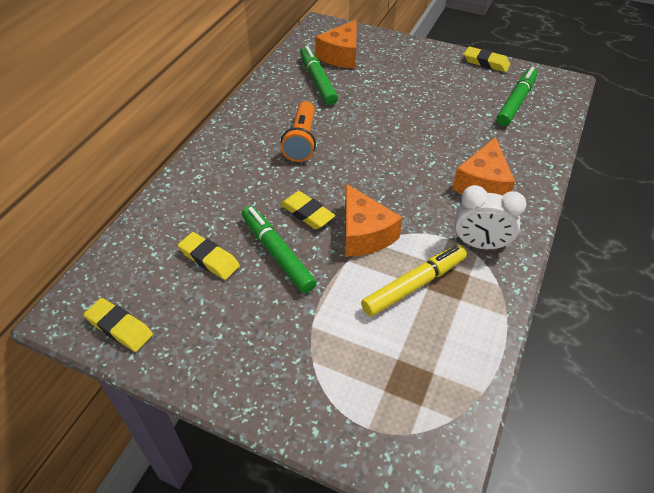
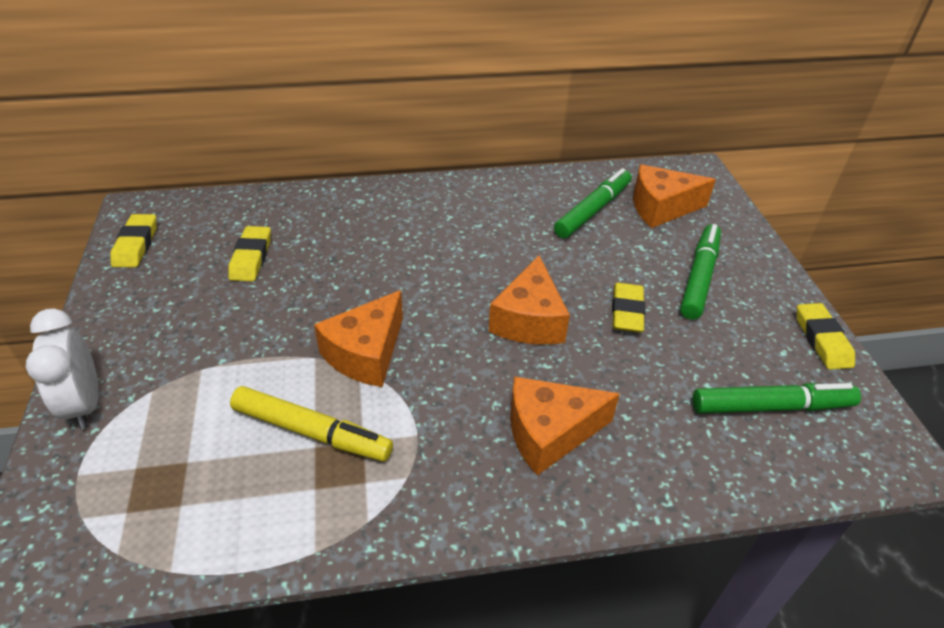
camera: 55 degrees right, 5 degrees down
(277, 253) = (289, 299): green marker -> green marker (699, 277)
(301, 141) = (476, 242): orange flashlight -> none
(307, 213) = (365, 295): yellow eraser -> yellow eraser (627, 312)
(391, 152) = (529, 320): none -> orange cheese
(480, 244) = (428, 473): white clock -> white clock (85, 404)

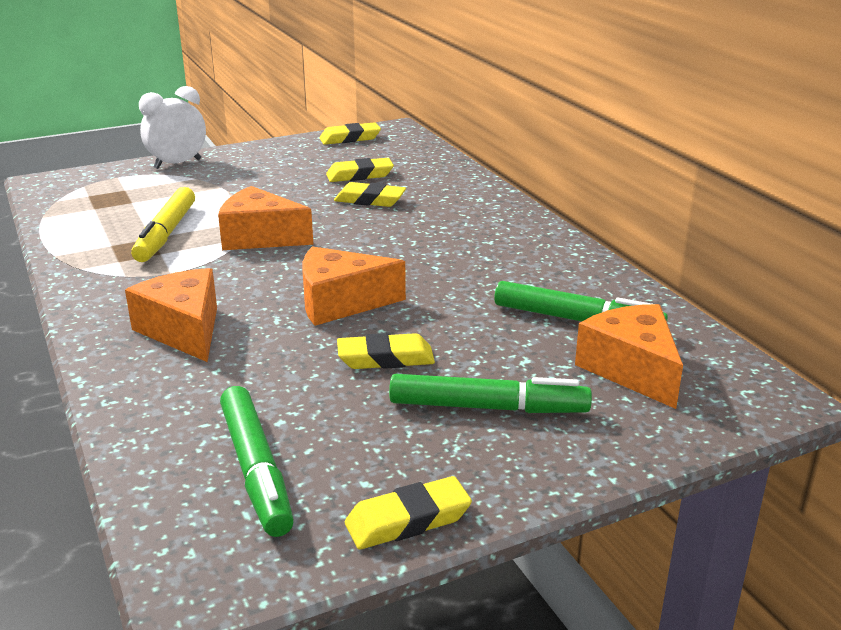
camera: 75 degrees right, 15 degrees down
(321, 263) = (370, 200): none -> yellow eraser

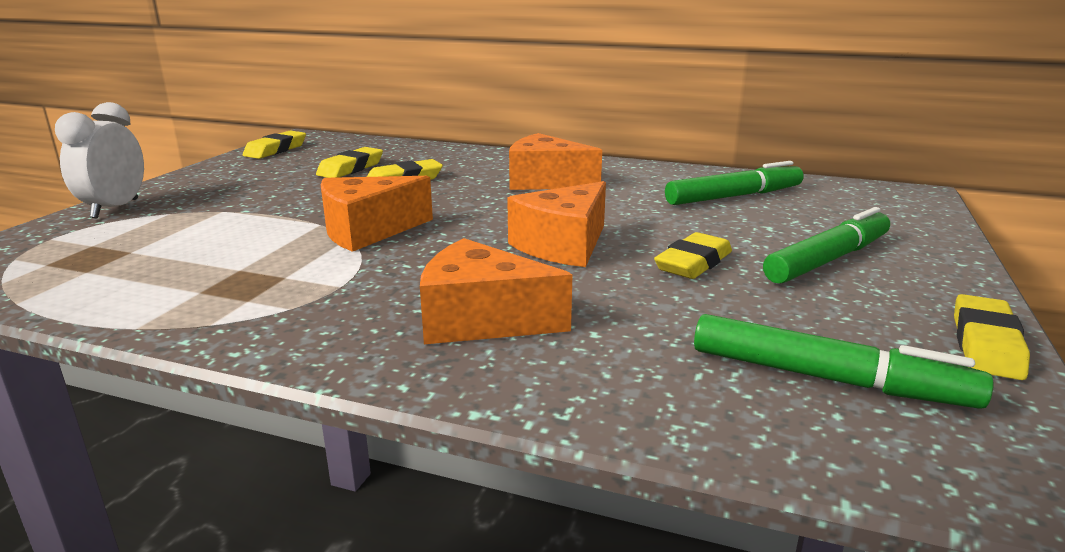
camera: 45 degrees left, 5 degrees down
(166, 234) = (250, 260): yellow marker -> none
(631, 369) = (829, 208): orange cheese -> orange cheese (546, 181)

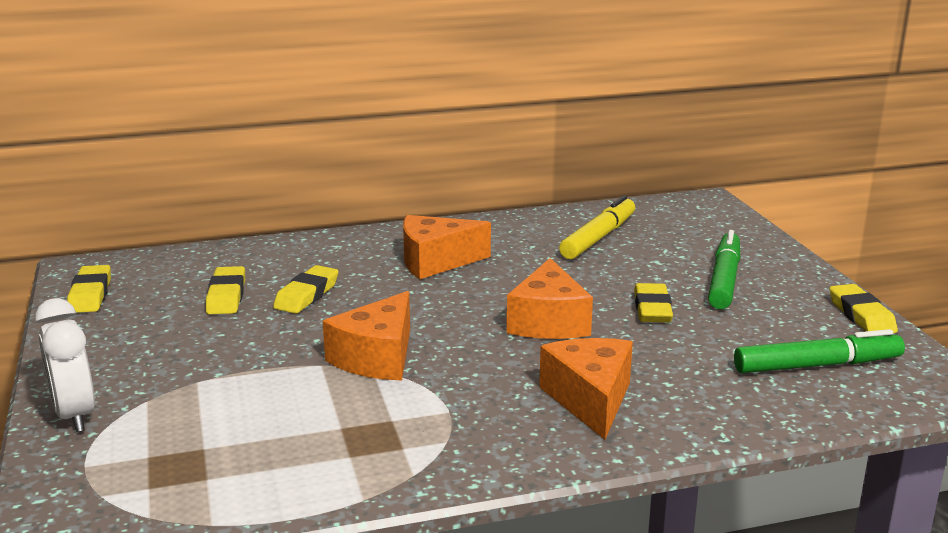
camera: 35 degrees left, 0 degrees up
(481, 320) = (590, 400): orange cheese -> orange cheese turned 105 degrees clockwise
(734, 196) = (598, 237): green marker -> yellow marker

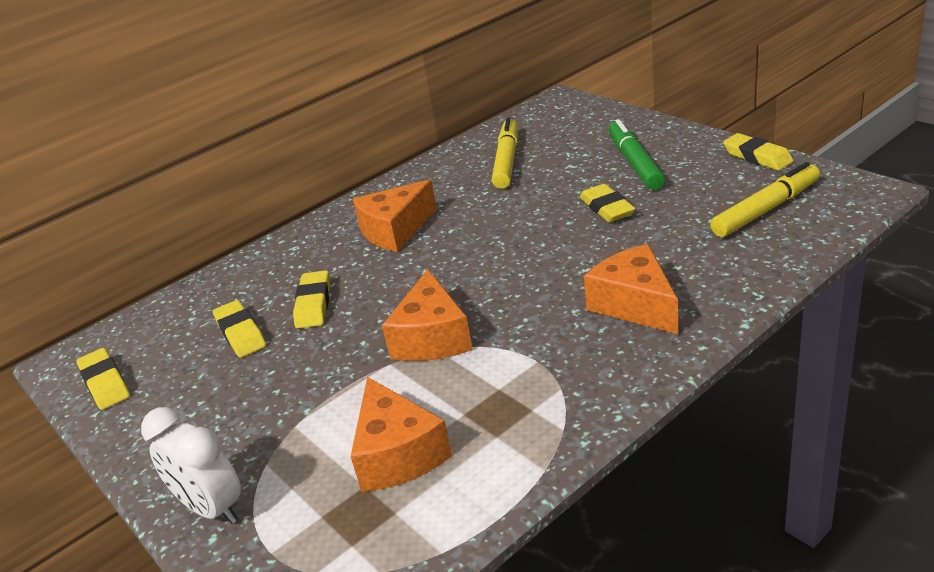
camera: 20 degrees left, 10 degrees up
(548, 322) = (539, 250): orange cheese -> orange cheese (397, 454)
(817, 365) = (766, 209): green marker -> yellow marker

